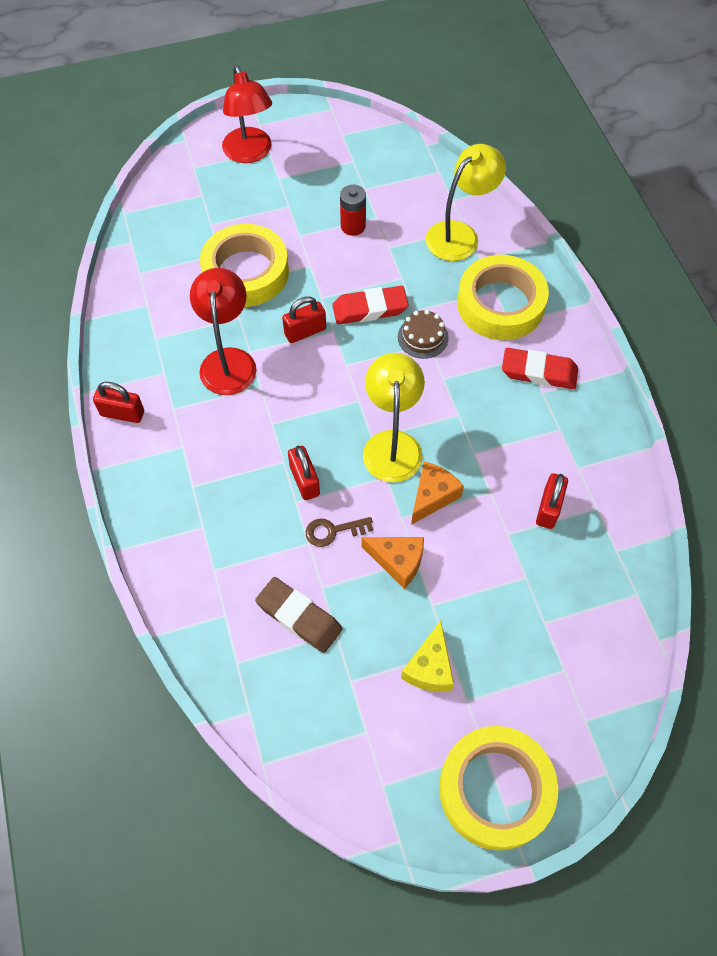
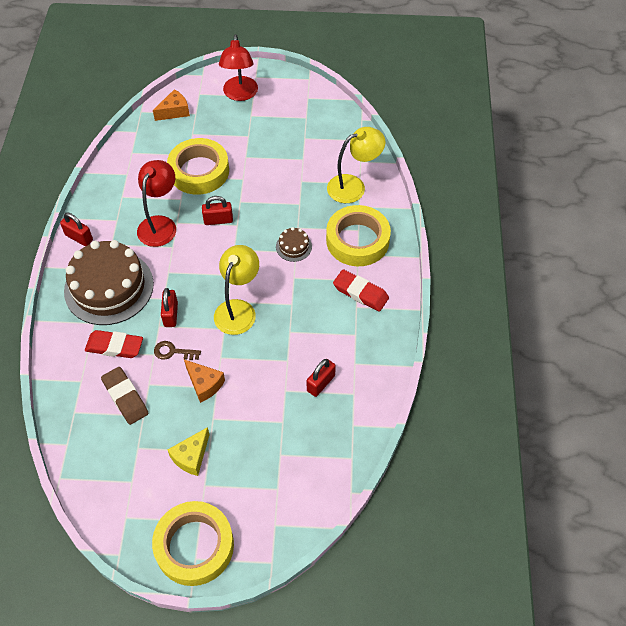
camera: 20 degrees right, 5 degrees down
(199, 470) = (109, 287): none -> brown cake
(353, 226) = (284, 161): red battery -> none
(370, 309) = (268, 218): red eraser -> red eraser (114, 346)
(432, 496) = (248, 350): orange cheese -> orange cheese (174, 111)

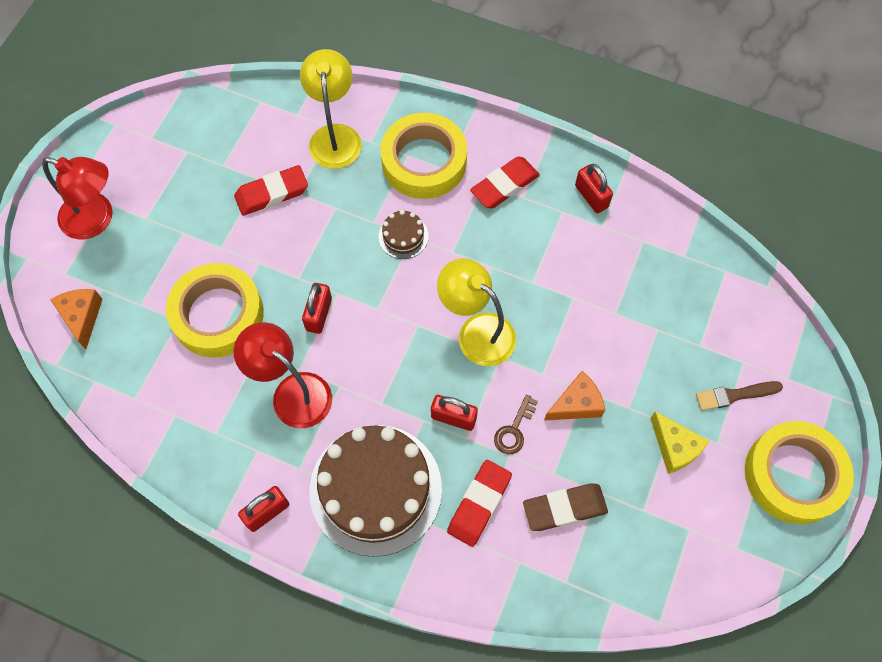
camera: 70 degrees left, 10 degrees up
(247, 488) = (734, 395): none -> brown brush
(295, 168) = (272, 193): none -> red eraser
(320, 383) = (618, 271): red padlock -> red padlock (591, 196)

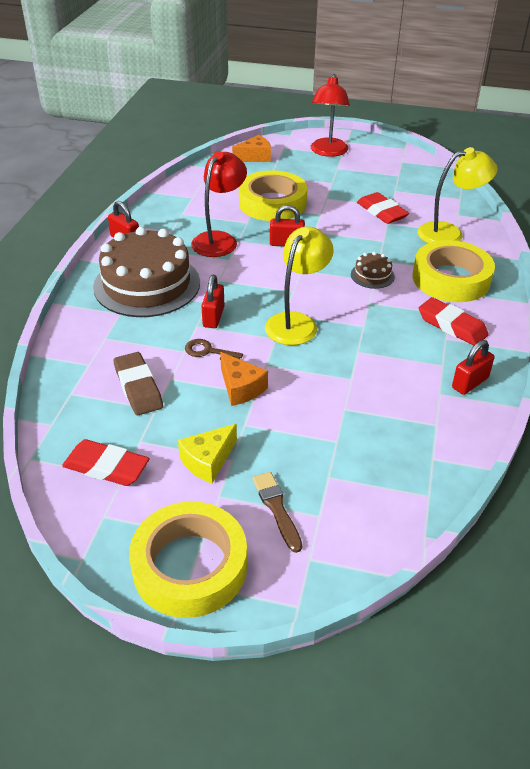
camera: 80 degrees right, 25 degrees down
(479, 504) = (138, 337): red eraser -> red eraser (106, 467)

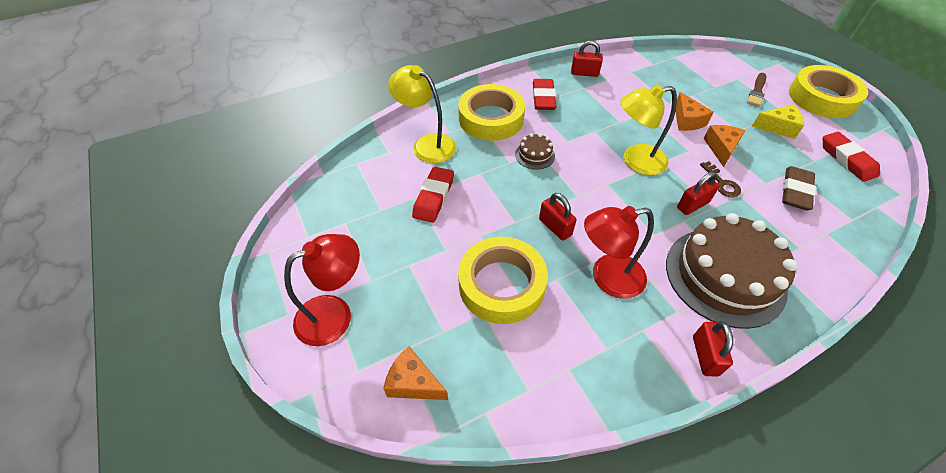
camera: 130 degrees left, 10 degrees up
(304, 398) = (687, 120): none -> orange cheese

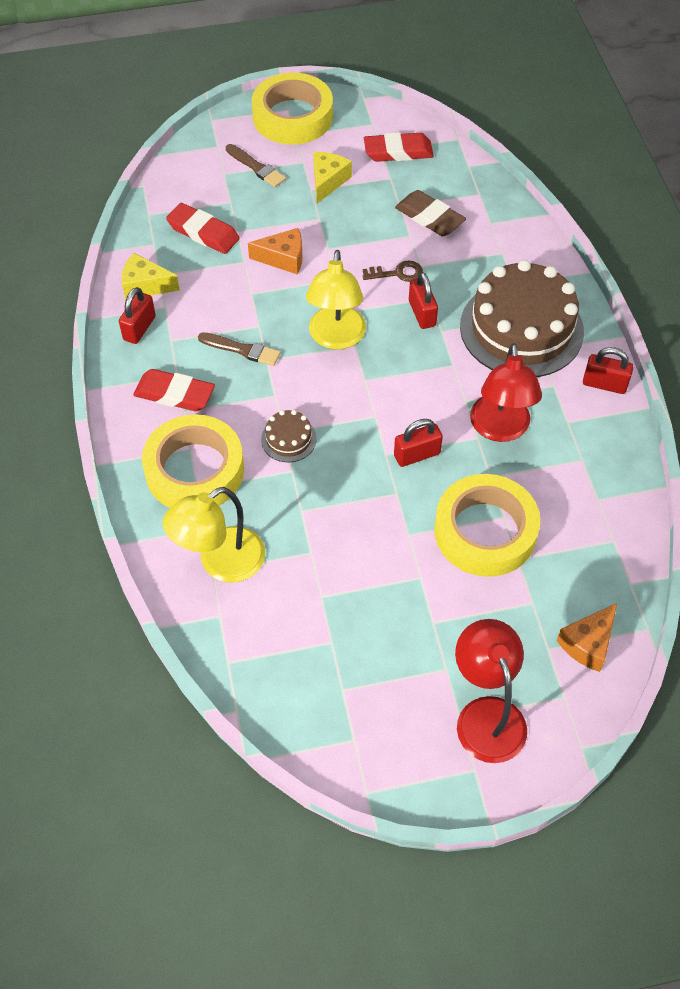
camera: 75 degrees left, 5 degrees up
(433, 197) = (328, 574): red eraser -> red eraser (203, 233)
(595, 118) = (242, 350): none -> brown brush
(618, 68) = (145, 285): none -> yellow cheese
(721, 148) = (343, 248): orange cheese -> none

